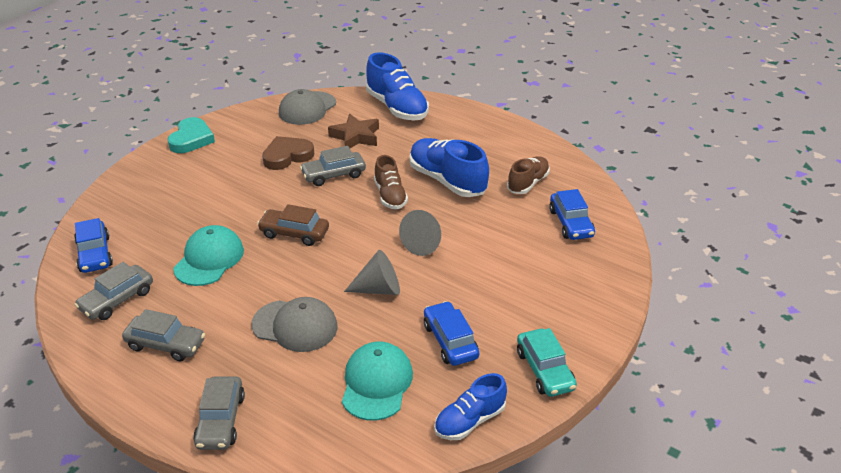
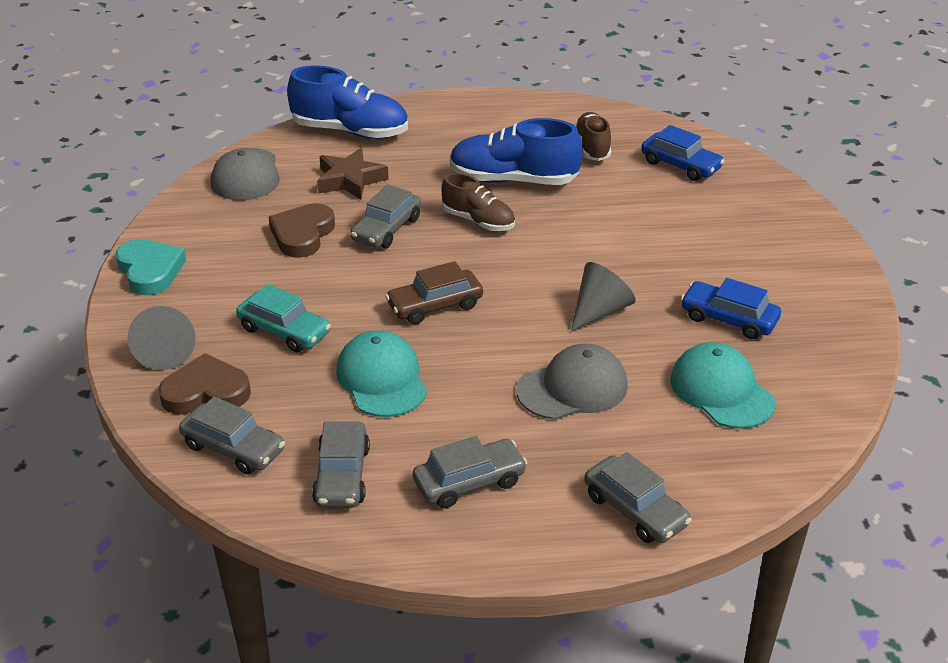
camera: 40 degrees left, 0 degrees up
(95, 254) = (233, 448): blue car -> grey car
(125, 217) = (206, 392): none -> brown heart
(424, 243) = (579, 248): grey cone -> grey cone (166, 352)
(469, 421) = (838, 372): blue shoe -> none
(544, 370) = (834, 298): turquoise car -> turquoise car (284, 331)

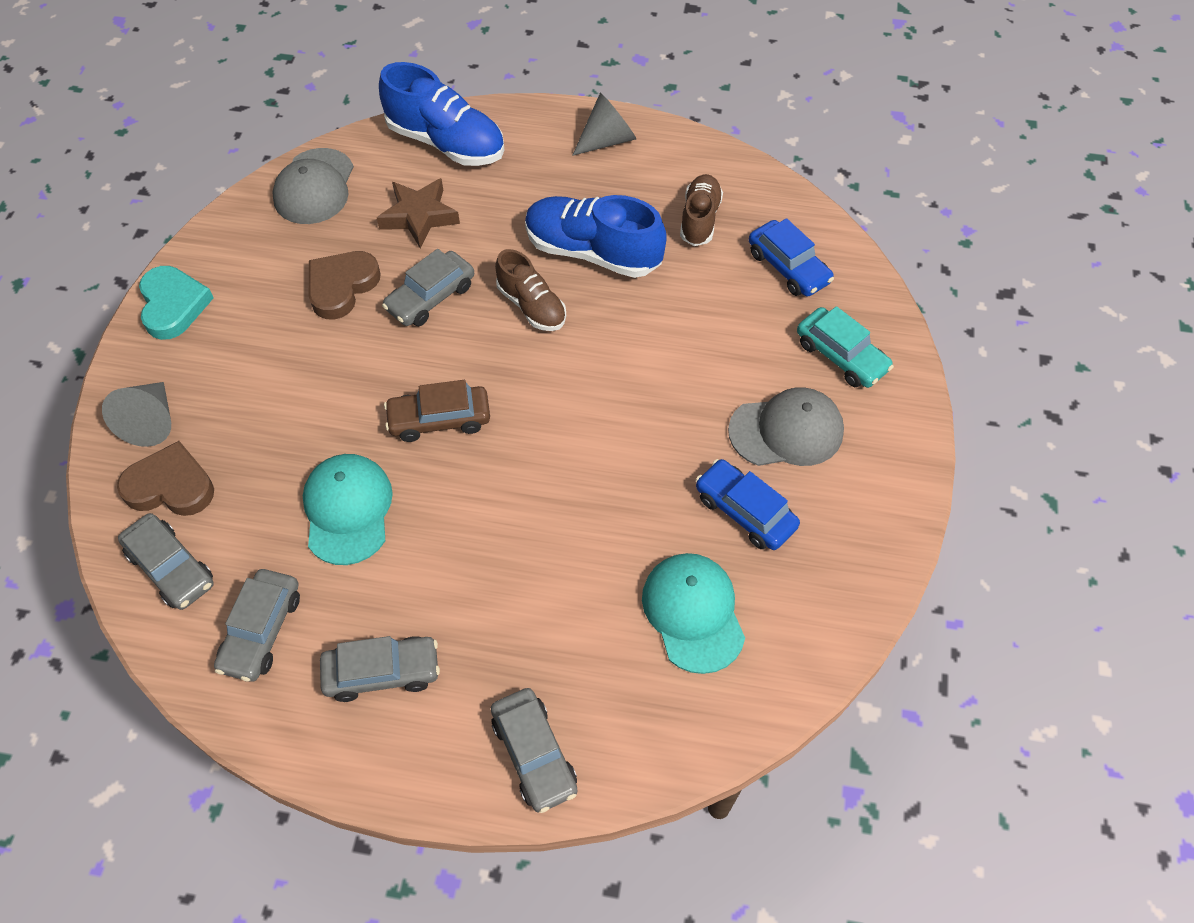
camera: 15 degrees right, 20 degrees up
(284, 331) = (275, 420): turquoise car -> turquoise car (841, 356)
(572, 388) = (537, 570): grey cap -> grey cap (786, 431)
(600, 311) = (609, 467): grey cone -> grey cone (607, 140)

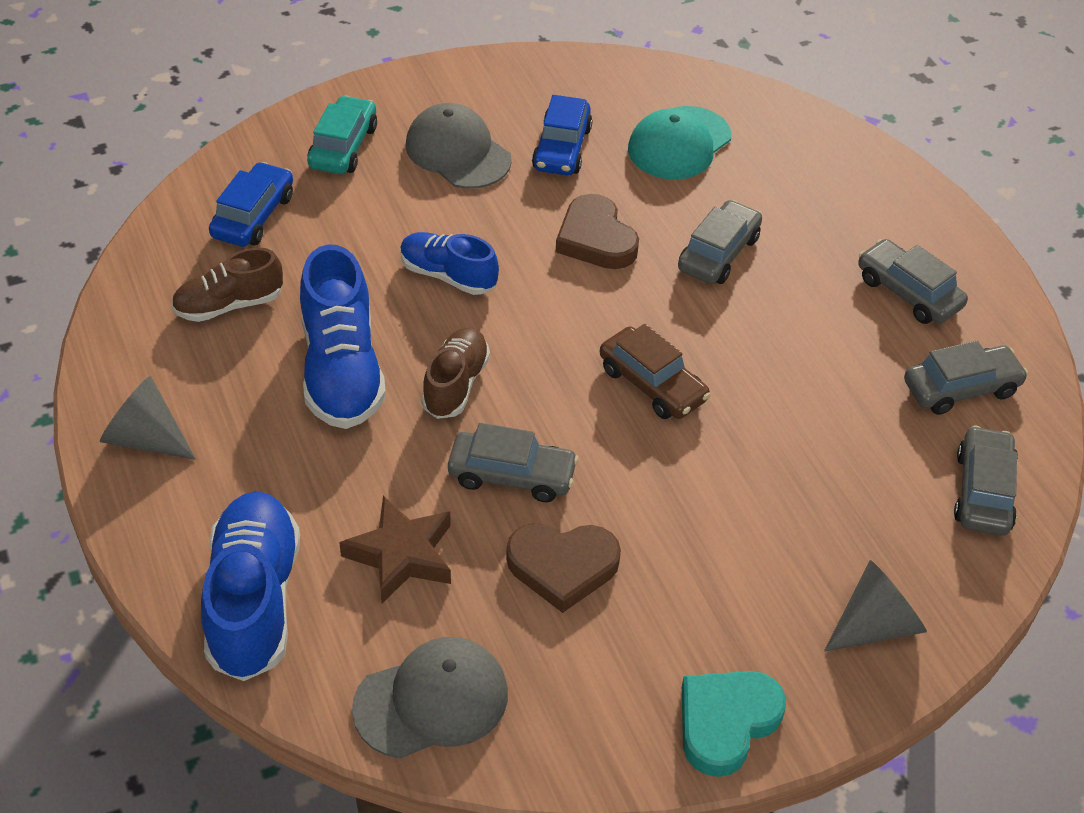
camera: 125 degrees left, 10 degrees down
(170, 486) = (917, 552): brown heart -> brown heart (596, 239)
(347, 510) = (804, 397): turquoise cap -> none
(534, 754) = (871, 180): grey car -> grey car (718, 253)
(642, 353) = (448, 275): none -> blue shoe

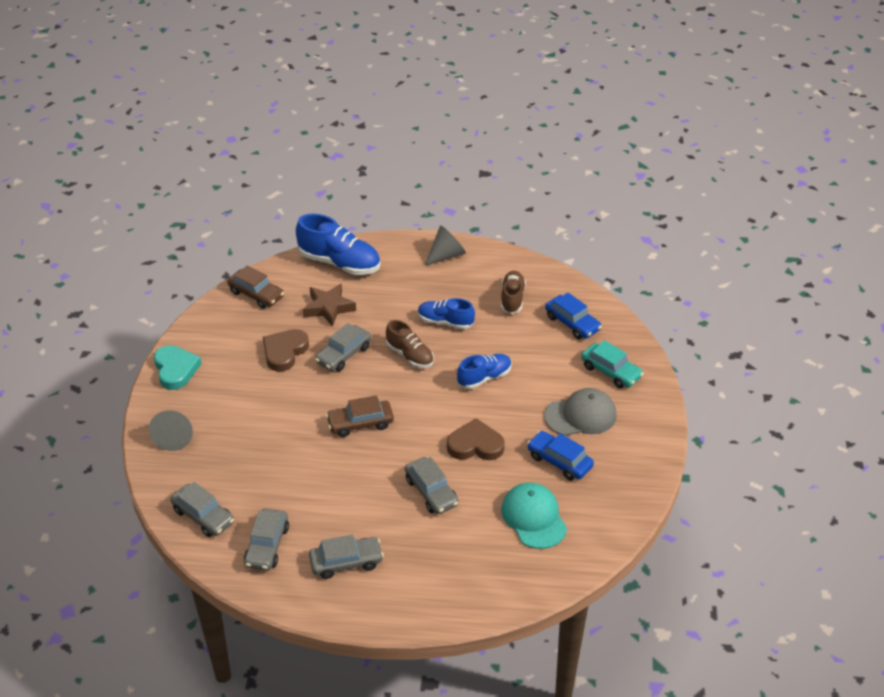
camera: 120 degrees right, 5 degrees down
(341, 370) = (445, 322): blue shoe -> blue shoe, size x0.62
(431, 701) = (256, 294): grey cap -> brown car

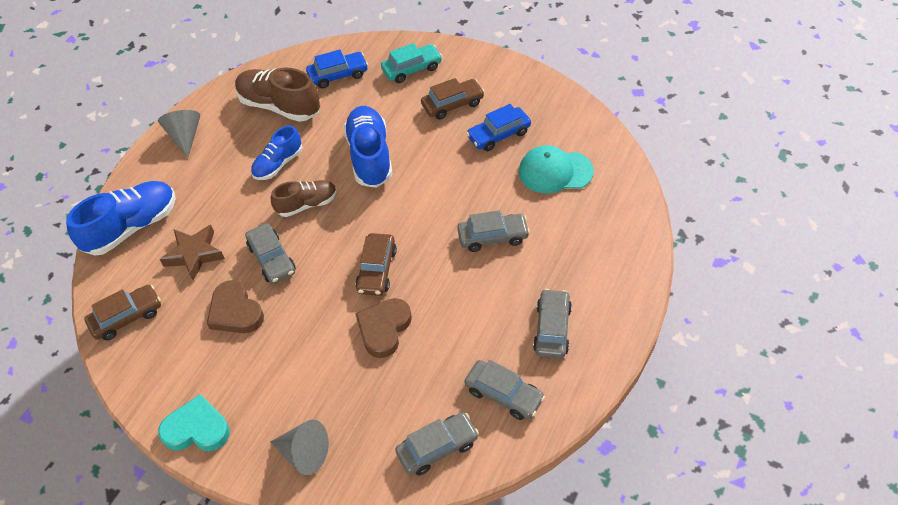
camera: 65 degrees left, 10 degrees up
(475, 445) = (450, 187): brown heart -> brown heart (384, 329)
(484, 378) = (370, 156): blue shoe -> blue shoe, size x1.62
(512, 299) = (279, 106): brown shoe -> brown shoe, size x1.62
(580, 415) = (452, 104): grey cap -> brown car

